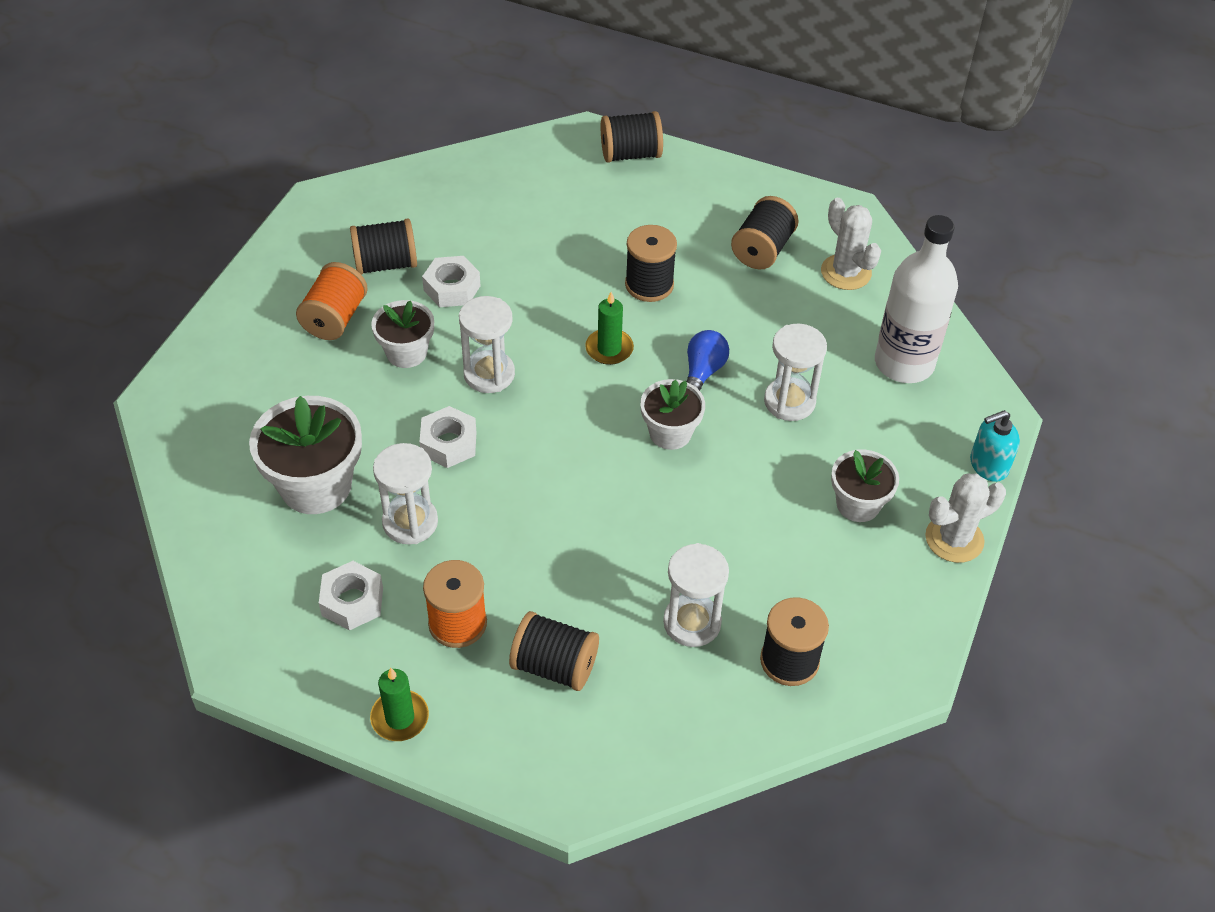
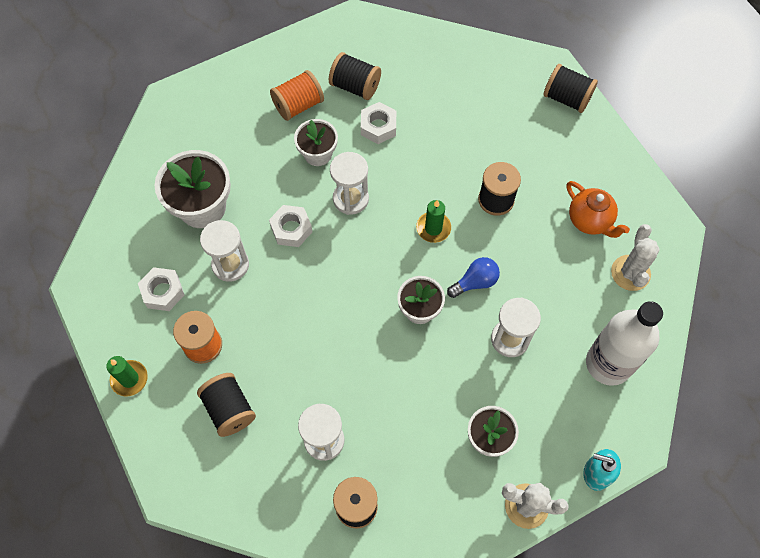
camera: 40 degrees right, 15 degrees up
(762, 249) = (590, 221): black spool -> orange teapot

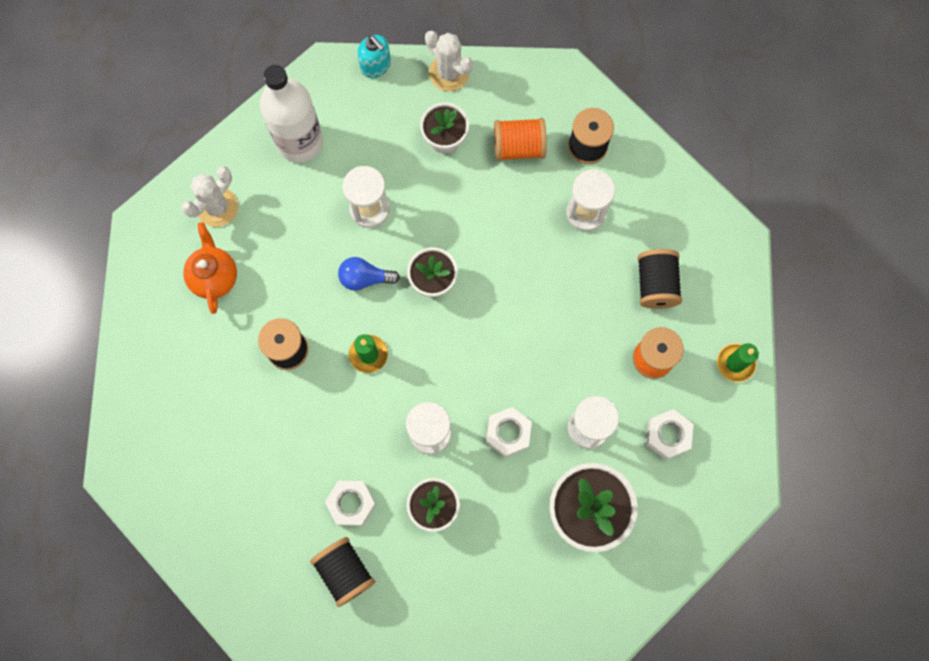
camera: 150 degrees left, 10 degrees up
(298, 105) = (421, 582): orange spool -> orange spool (519, 147)
(566, 98) = (133, 423): black spool -> none

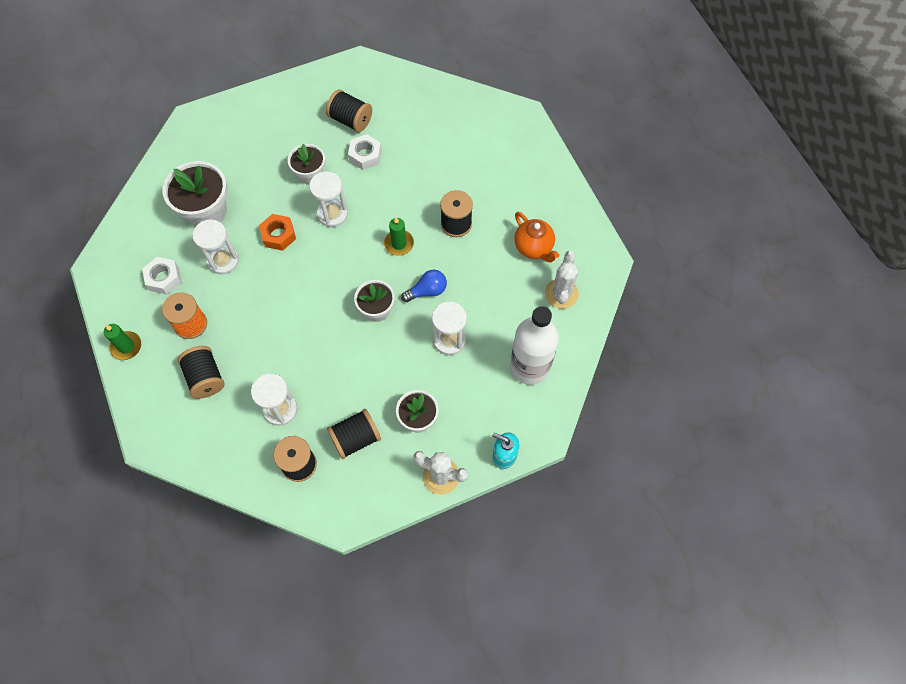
camera: 155 degrees right, 10 degrees down
(508, 433) = (278, 235): white nut -> orange nut
(519, 147) = (355, 439): orange spool -> black spool

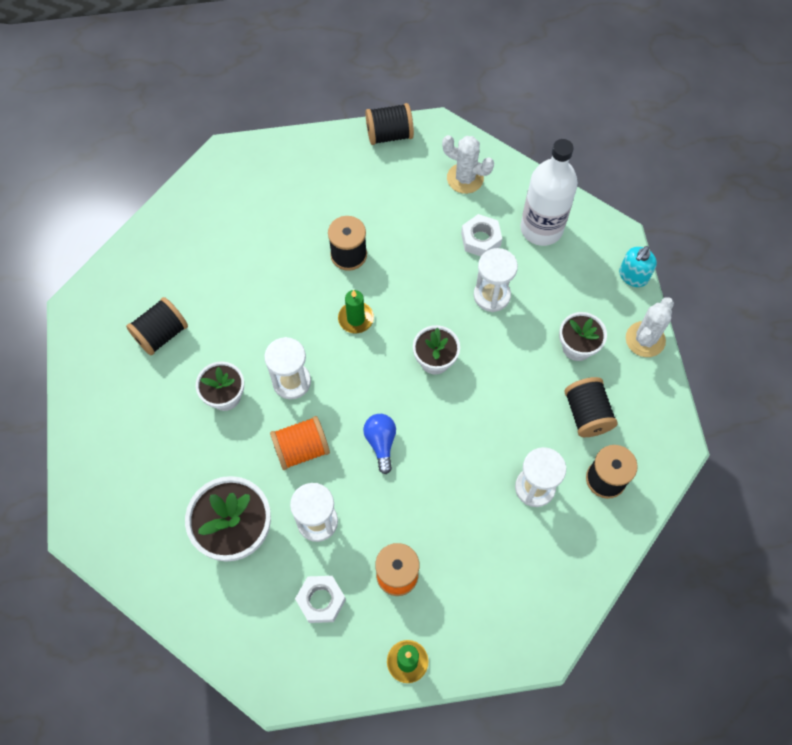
camera: 75 degrees left, 0 degrees up
(205, 378) = (475, 567): black spool -> black spool (389, 134)
(278, 235) = (301, 449): orange nut -> orange spool
(365, 155) = (220, 328): white nut -> white nut (480, 239)
(427, 291) = (425, 303): blue light bulb -> blue light bulb (381, 443)
(534, 248) = (402, 188): orange teapot -> none

